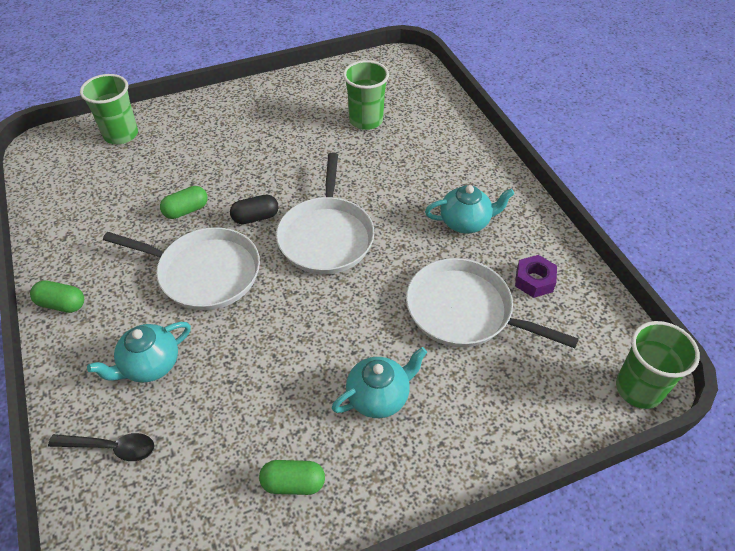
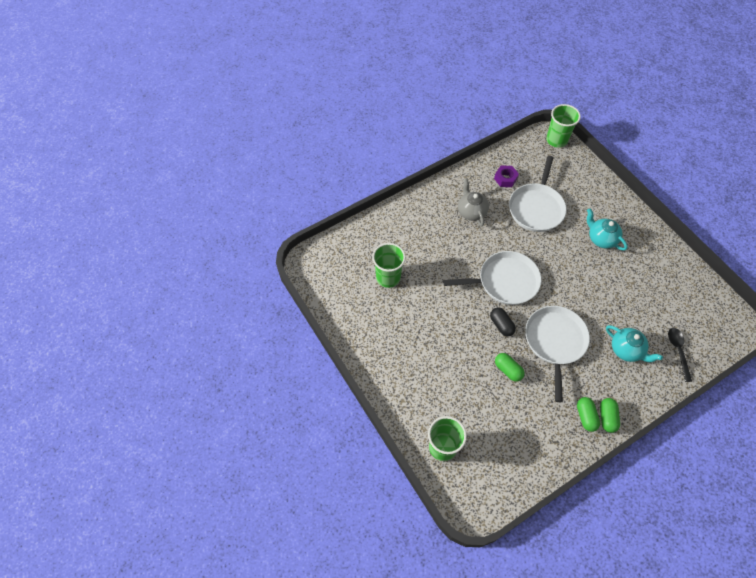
camera: 100 degrees left, 10 degrees up
(293, 483) = (659, 266): green capsule -> green capsule (585, 416)
(465, 222) = (471, 212): turquoise teapot -> grey teapot

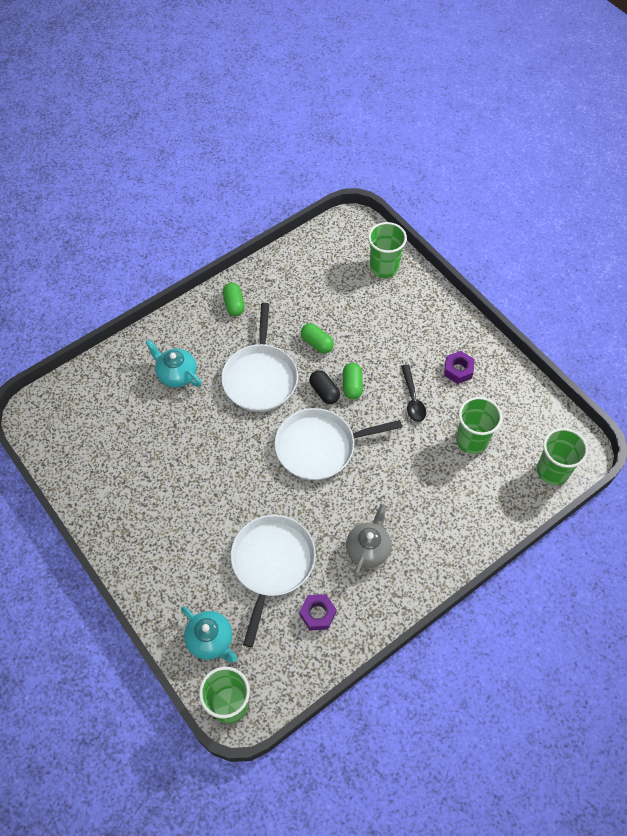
camera: 175 degrees right, 0 degrees up
(333, 251) = (552, 471): none -> green cup
(388, 335) = (458, 370): none -> purple nut
(471, 212) = (368, 549): grey teapot -> grey teapot turned 135 degrees counterclockwise
(601, 239) = (183, 520): turquoise teapot -> turquoise teapot (211, 640)
(607, 417) = (211, 305): green capsule -> green capsule (352, 386)
(678, 351) = (116, 378): black spoon -> black spoon (412, 399)

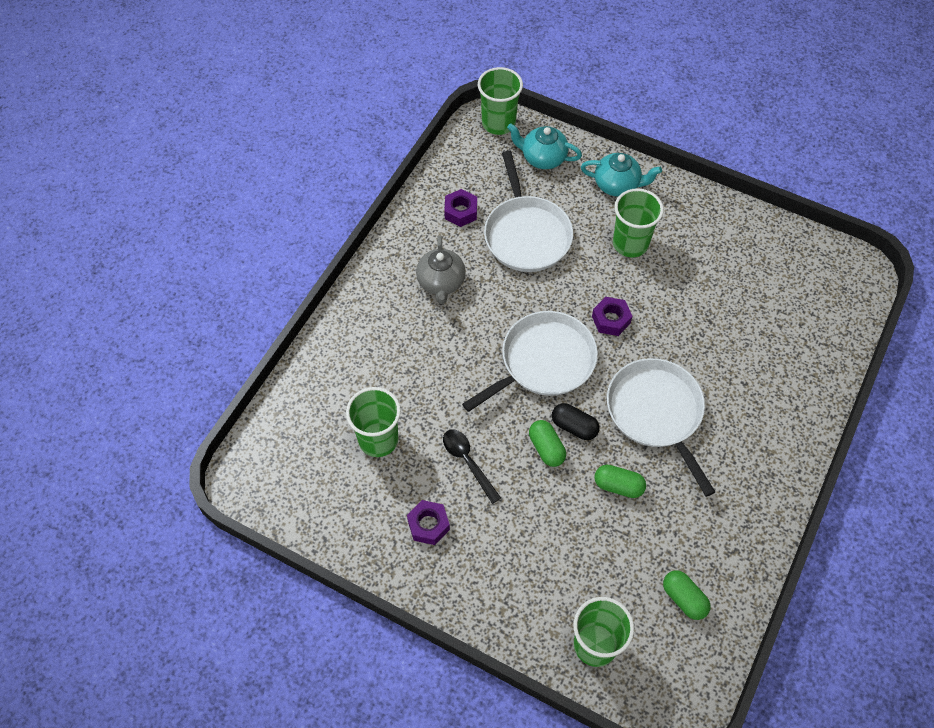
camera: 155 degrees right, 0 degrees up
(176, 374) = (750, 376): turquoise teapot -> turquoise teapot (617, 185)
(234, 304) = (751, 495): green capsule -> green capsule (684, 598)
(248, 458) = (611, 320): none -> purple nut
(552, 471) = (273, 441): green cup -> green cup (630, 243)

